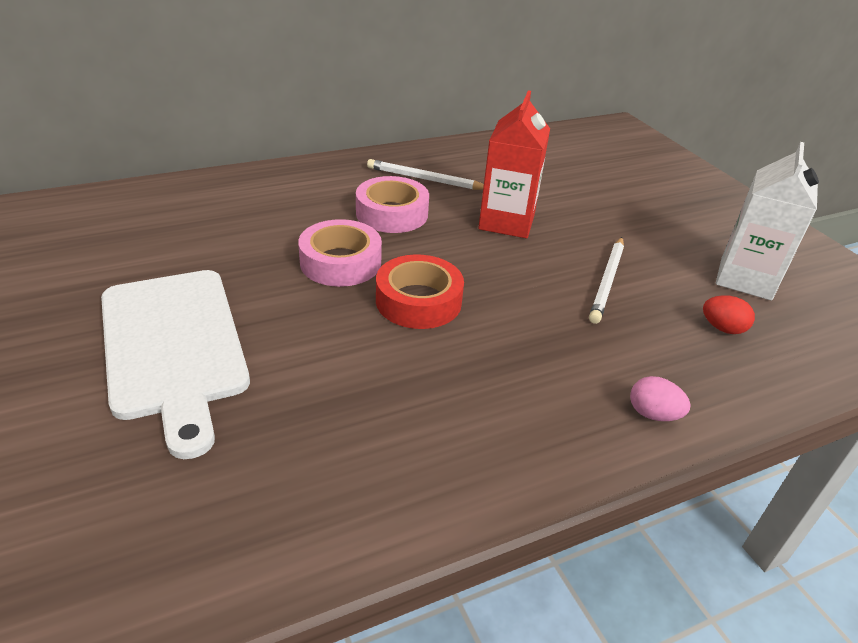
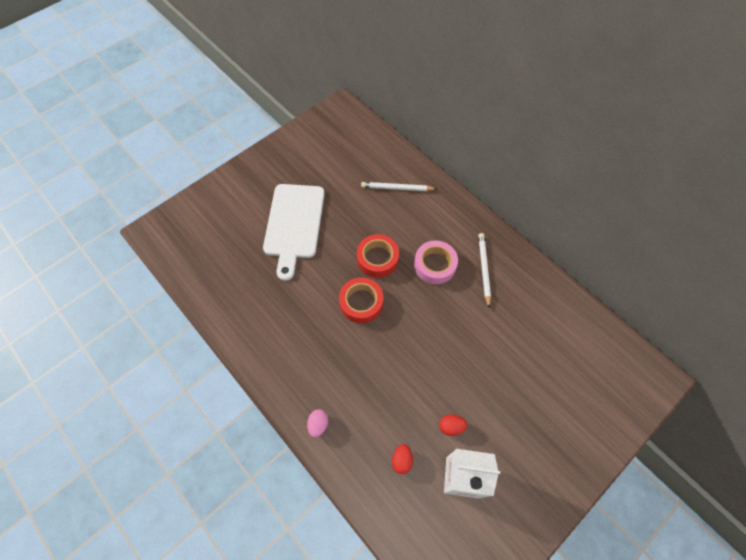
camera: 75 degrees right, 25 degrees up
(174, 346) = (294, 224): white cutting board -> white cutting board turned 45 degrees counterclockwise
(340, 262) = (377, 259): pink tape -> red tape
(506, 222) = (457, 326): red carton -> none
(607, 281) = (420, 392): white pencil -> white pencil (397, 188)
(668, 268) = (451, 426): none -> red egg

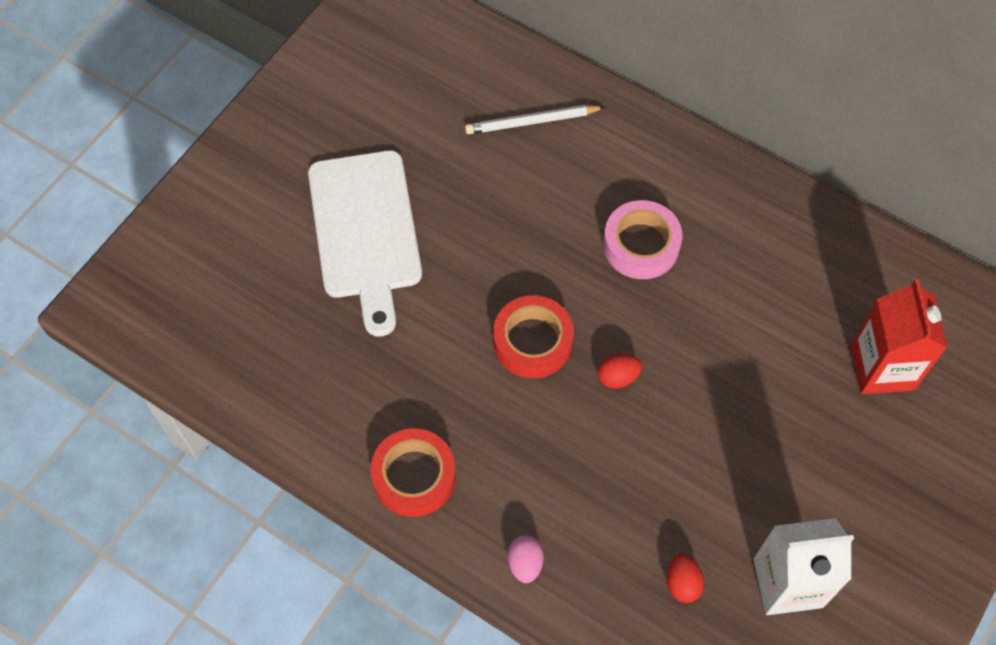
camera: 15 degrees left, 0 degrees up
(377, 259) = (537, 258): red tape -> red tape (414, 476)
(451, 426) = (747, 508): red egg -> red egg (617, 377)
(484, 269) = (727, 232): white pencil -> none
(550, 365) = (882, 367): none -> red carton

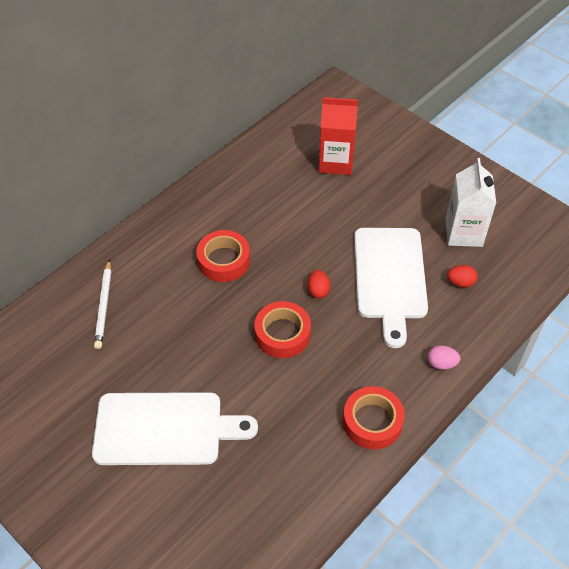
camera: 80 degrees left, 10 degrees down
(641, 245) = (224, 260): pink tape -> red tape
(666, 475) = (390, 277): none -> white cutting board

